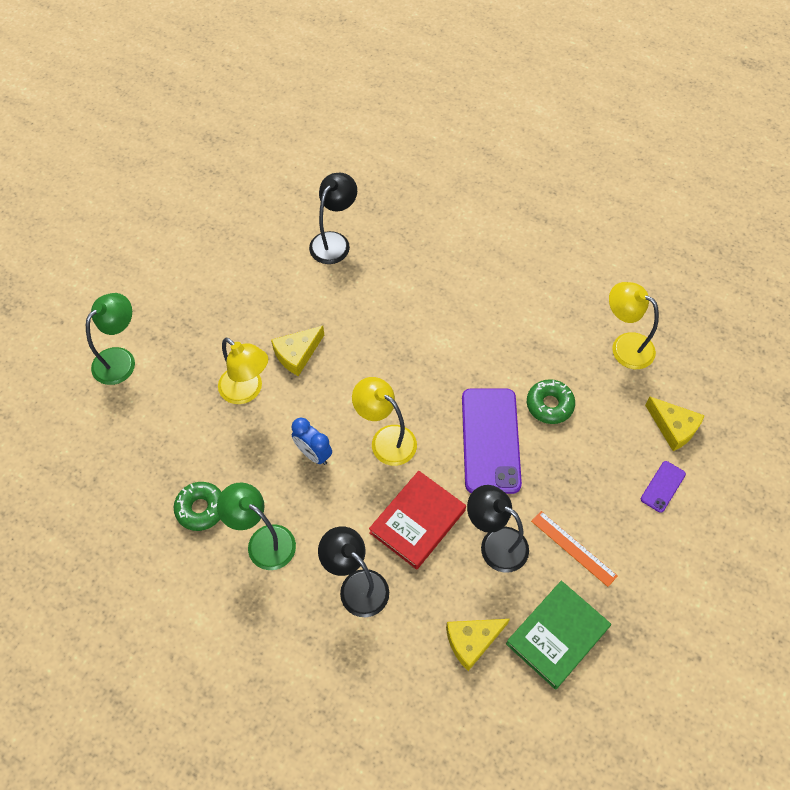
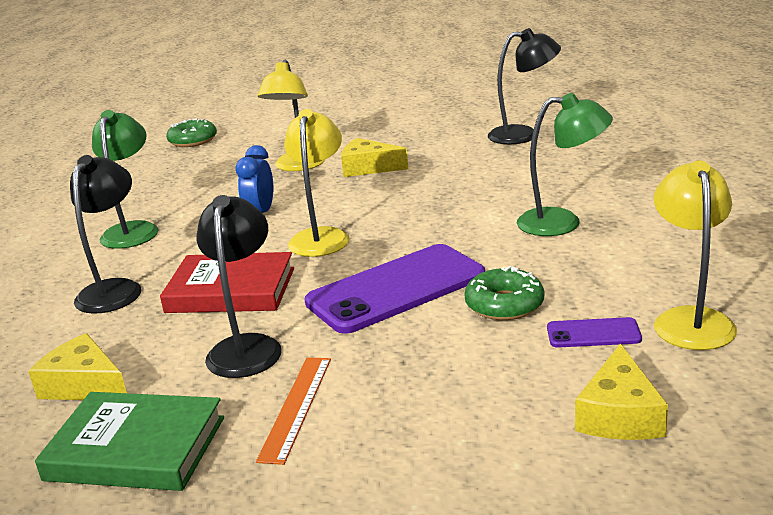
camera: 60 degrees right, 35 degrees down
(120, 359) = (269, 122): green lamp -> green lamp (562, 222)
(201, 509) = (146, 196): green donut -> green donut (193, 141)
(662, 486) = (496, 446): purple phone -> purple phone (593, 333)

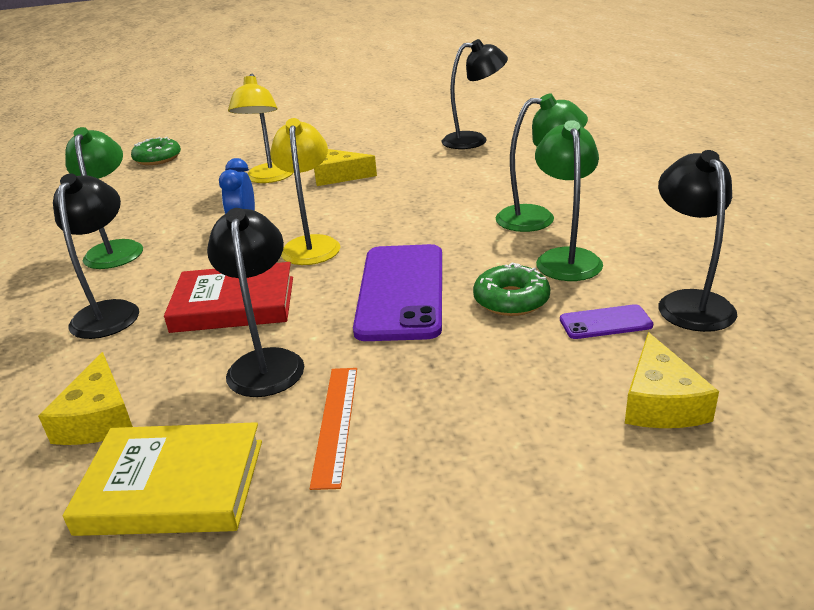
camera: 10 degrees left, 5 degrees up
(84, 385) = (98, 418): yellow cheese -> yellow cheese turned 120 degrees counterclockwise
(136, 448) = (172, 486): green book -> yellow book
(396, 289) = (401, 291): purple phone -> purple phone turned 45 degrees counterclockwise
(577, 266) = (566, 258): none -> green lamp
(690, 320) = (689, 302): yellow lamp -> black lamp

